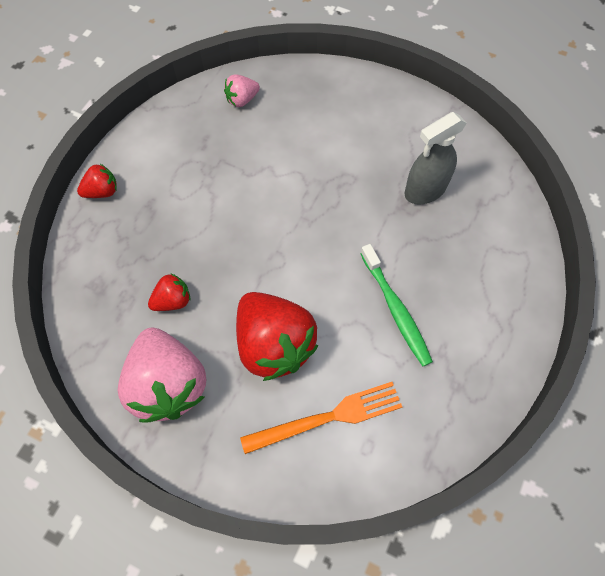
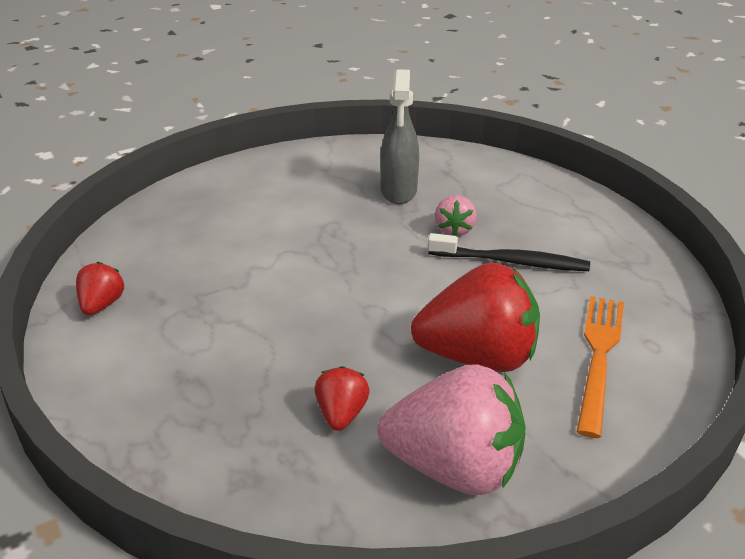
camera: 55 degrees left, 30 degrees down
(102, 191) = (107, 412): red strawberry -> red strawberry (101, 305)
(242, 100) = (141, 248): pink strawberry -> pink strawberry (454, 230)
(396, 309) = (511, 262): green toothbrush -> black toothbrush

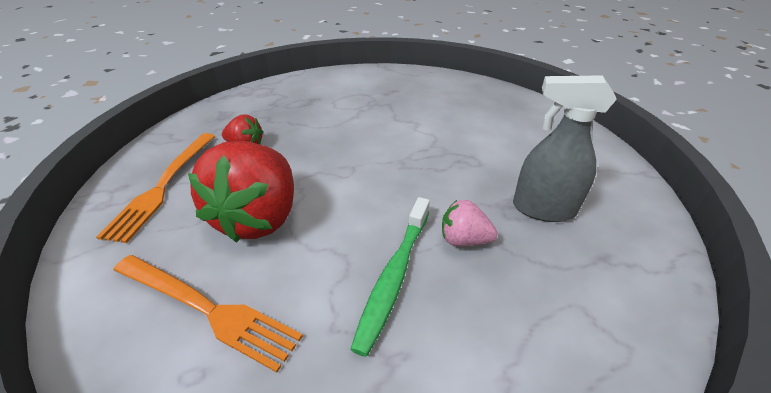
camera: 100 degrees right, 5 degrees up
(101, 305) = (387, 78): red strawberry -> none
(455, 468) = (164, 185): pink strawberry -> orange fork
(511, 262) = (394, 276): black toothbrush -> green toothbrush

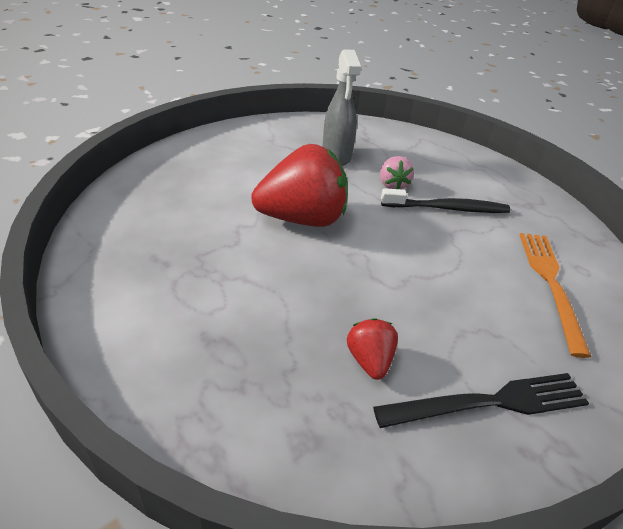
camera: 115 degrees left, 0 degrees up
(164, 185) = (489, 403): orange fork -> black fork
(259, 217) = (460, 293): red strawberry -> red strawberry (302, 219)
(394, 276) = (447, 208): green toothbrush -> black toothbrush

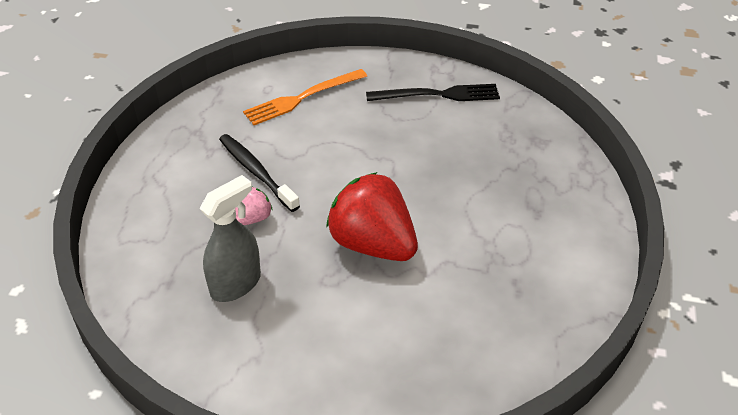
camera: 125 degrees left, 5 degrees up
(369, 360) = (465, 143): red strawberry -> none
(489, 403) = (437, 95): black fork -> black fork turned 135 degrees clockwise

